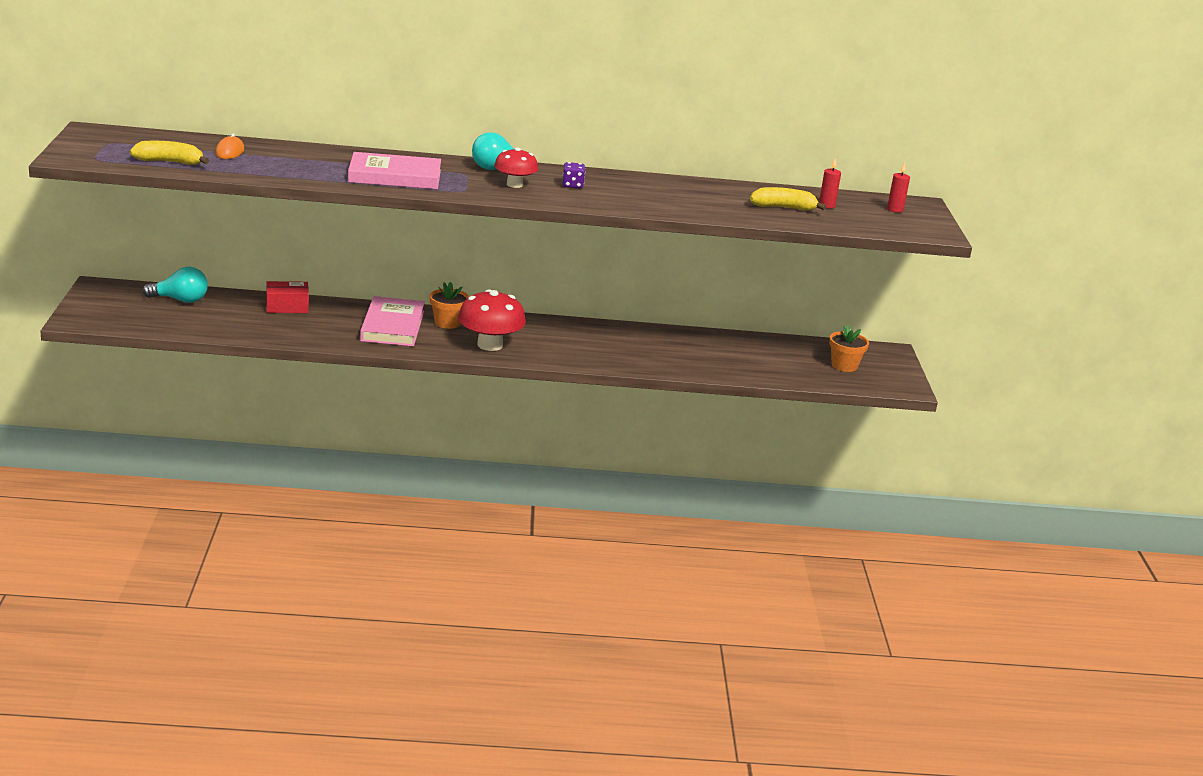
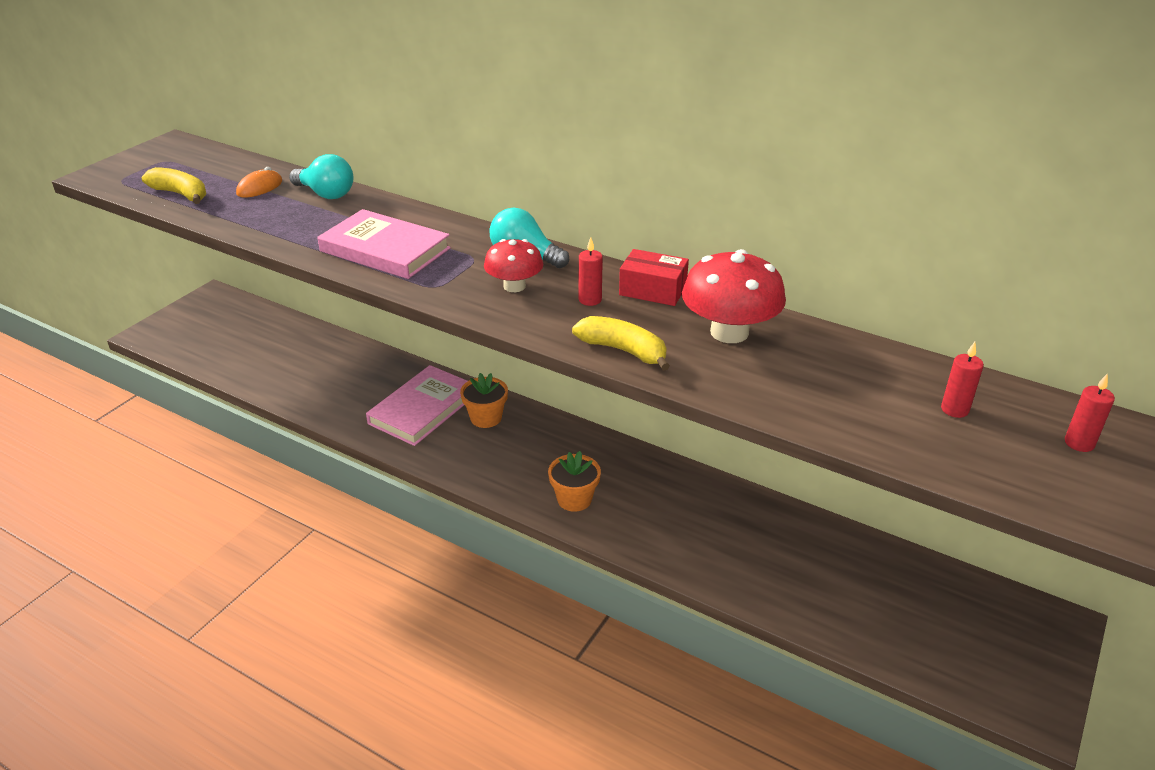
camera: 35 degrees right, 10 degrees up
(180, 300) = (261, 327): turquoise light bulb -> turquoise light bulb (326, 194)
(287, 307) = (347, 357): red box -> red box (653, 290)
(490, 345) = (500, 465): red mushroom -> red mushroom (729, 332)
(572, 185) = (590, 300): purple dice -> red candle
(783, 208) = (872, 401): yellow banana -> yellow banana (623, 351)
(844, 366) = (959, 633): orange flower pot -> orange flower pot (574, 499)

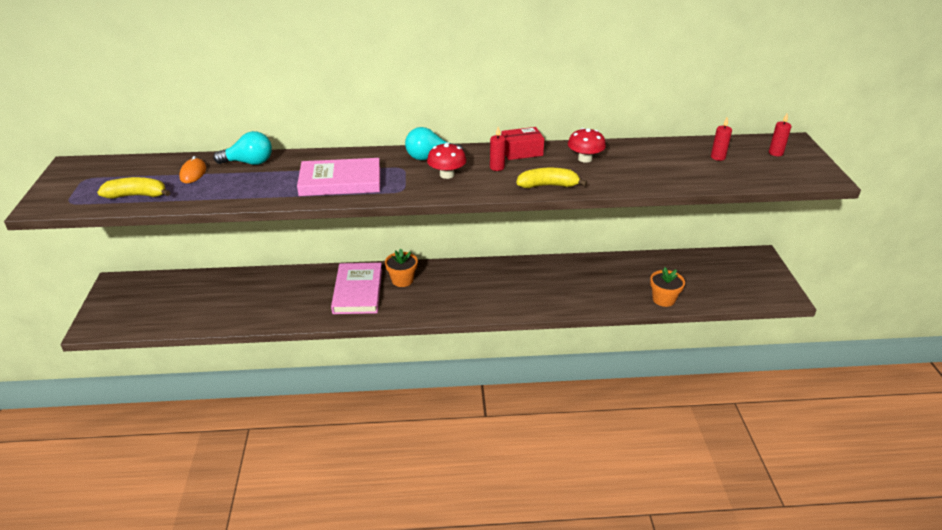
camera: 35 degrees left, 0 degrees up
(574, 499) = (500, 300): orange flower pot -> orange flower pot (663, 299)
(729, 332) = (585, 159): red mushroom -> red mushroom, size x0.63

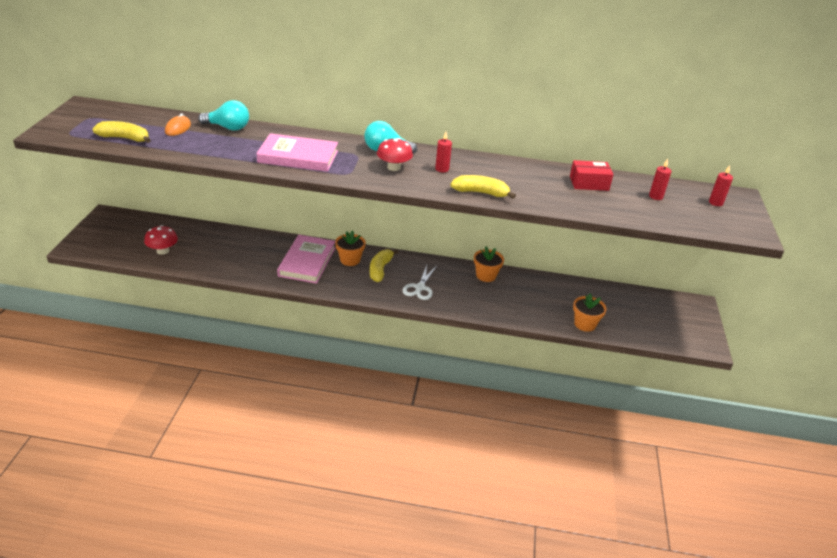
camera: 10 degrees right, 0 degrees up
(438, 284) = (380, 269): none -> yellow banana
(486, 295) = (420, 288): none -> white scissors
(521, 151) = (471, 159): red box -> red box (589, 183)
(547, 268) = (486, 276): none -> orange flower pot
(585, 159) = (527, 176): red mushroom -> red mushroom (162, 251)

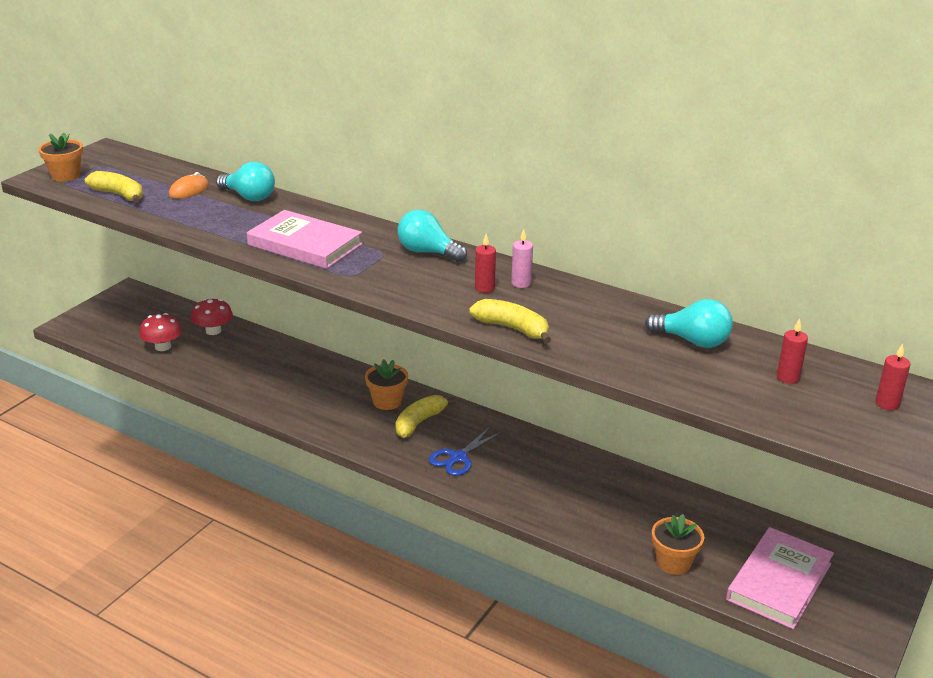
camera: 25 degrees right, 5 degrees down
(307, 262) = (329, 393): pink book -> pink book (779, 581)
(394, 167) = (419, 276): red mushroom -> red mushroom (213, 331)
(420, 288) = (458, 458): white scissors -> blue scissors
(461, 162) = (521, 283): none -> pink candle
(486, 276) = (566, 460): orange flower pot -> orange flower pot (65, 175)
(589, 183) = (692, 341): red box -> turquoise light bulb

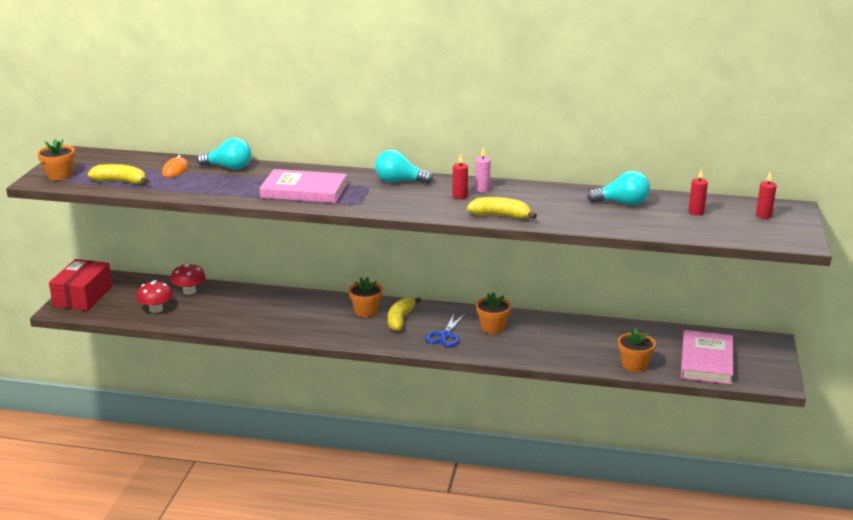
camera: 20 degrees left, 5 degrees down
(102, 314) = (83, 296): none -> red box
(524, 460) = (492, 327): none -> orange flower pot

